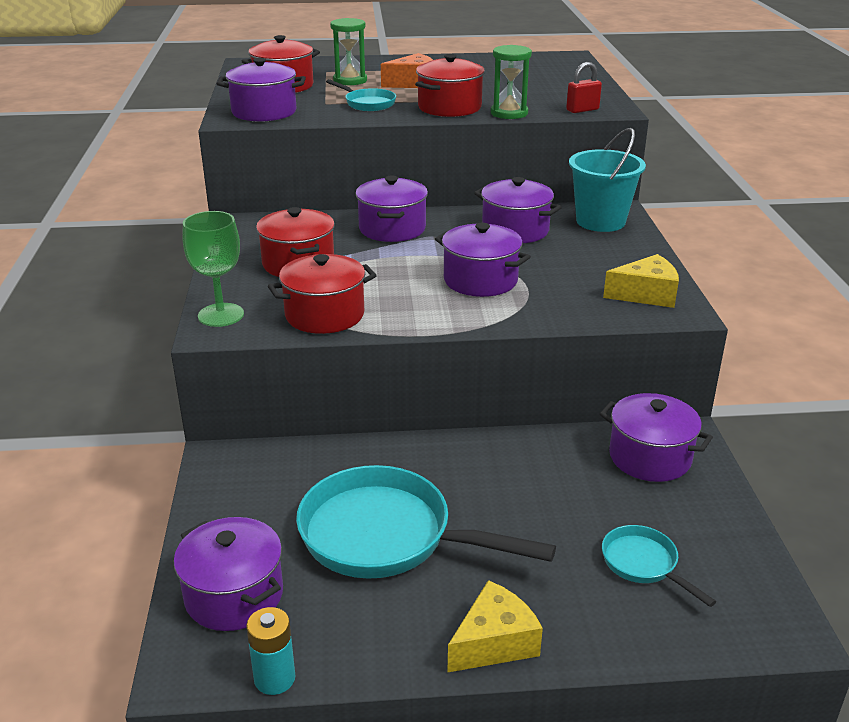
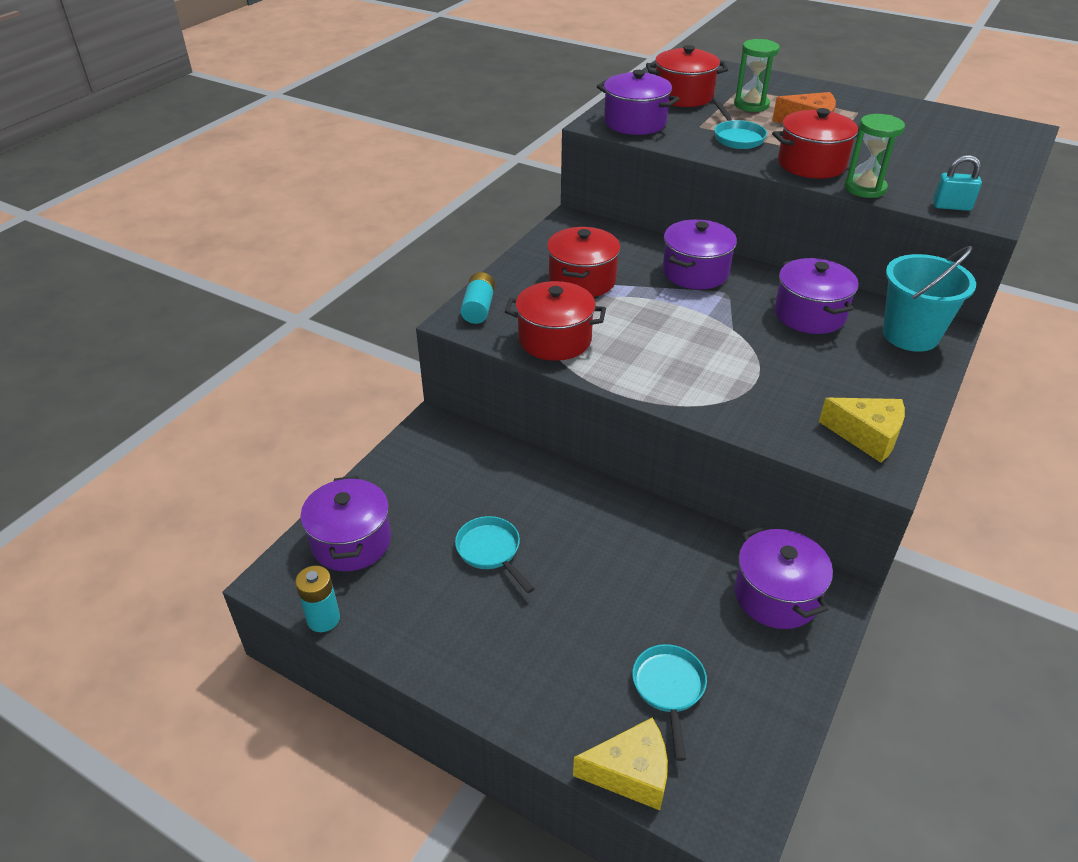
camera: 35 degrees right, 10 degrees up
(221, 315) = (478, 308): green goblet -> turquoise battery
(386, 536) = (491, 551): turquoise pan -> turquoise pan, size x0.48
(480, 280) = (720, 357): purple pot -> none
(494, 642) = (488, 682): yellow cheese -> yellow cheese (630, 773)
(582, 110) = (951, 206): red padlock -> turquoise padlock

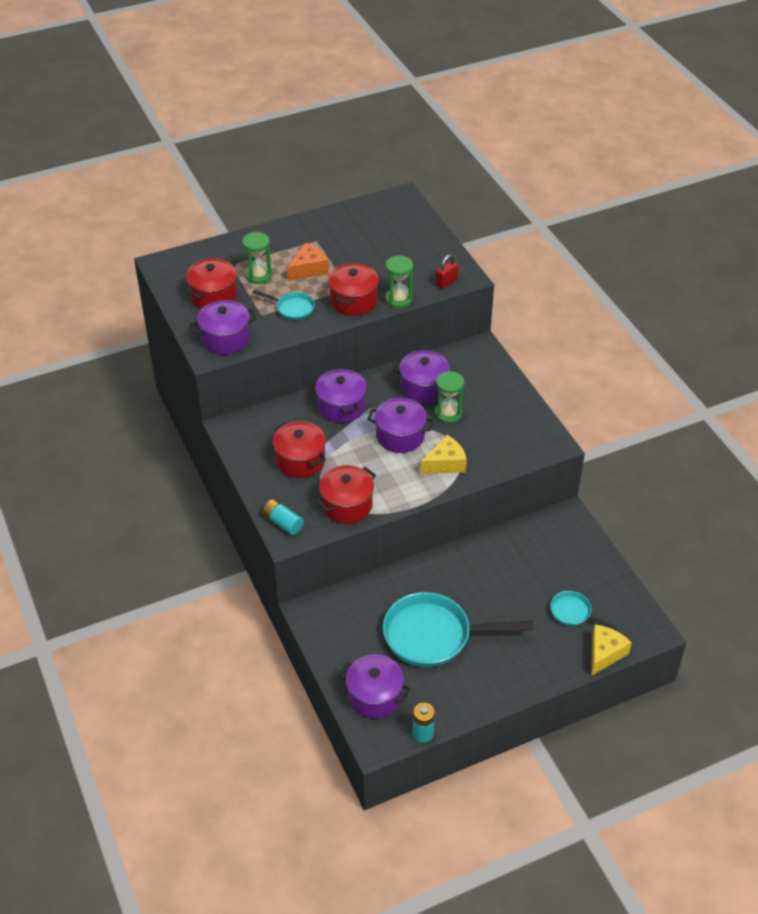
camera: 55 degrees left, 5 degrees up
(491, 551) = (434, 636): turquoise pan -> turquoise pan, size x2.07
(776, 595) = (553, 538): purple pot -> purple pot (400, 436)
(797, 351) = (448, 414): none -> green hourglass
(867, 436) = (529, 433): yellow cheese -> yellow cheese (445, 463)
(910, 335) = (475, 363): turquoise bucket -> none
(951, 206) = (446, 282): turquoise padlock -> red padlock

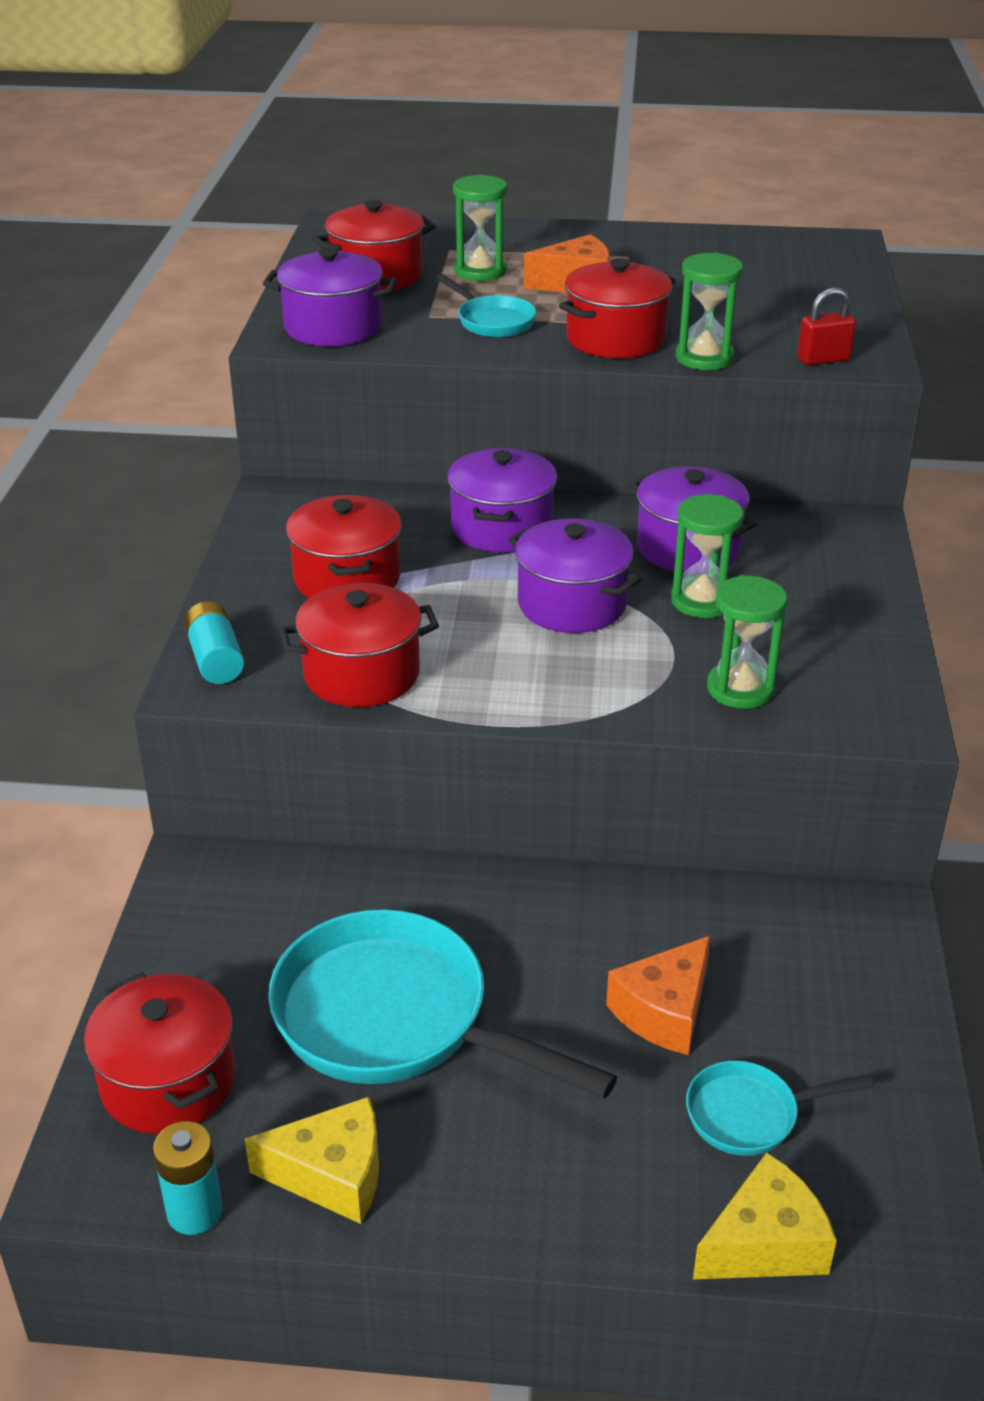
camera: 30 degrees right, 10 degrees down
(374, 696) = (168, 1081): purple pot -> red pot
(445, 463) = (624, 676): yellow cheese -> yellow cheese (332, 1174)
(491, 451) = (740, 689): none -> green hourglass
(522, 589) = (664, 1011): none -> orange cheese
(573, 613) = (750, 1114): turquoise pan -> turquoise pan turned 75 degrees counterclockwise

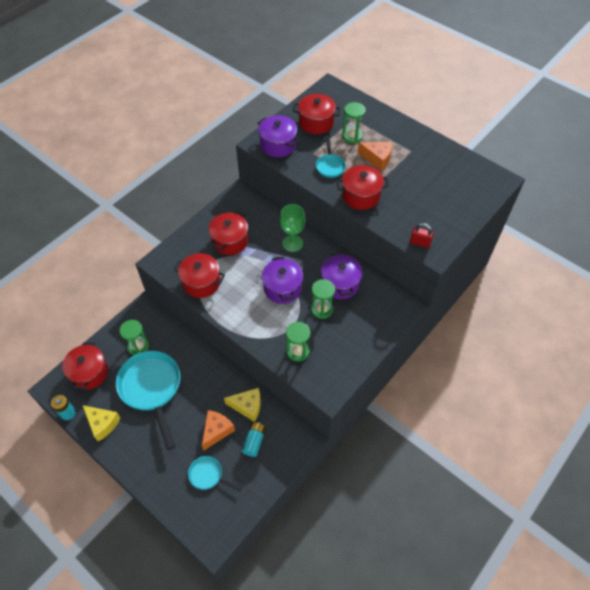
camera: 35 degrees right, 20 degrees up
(215, 659) = (170, 254): turquoise battery -> turquoise battery (254, 441)
(502, 527) = (292, 243): purple pot -> green goblet
(664, 1011) = (216, 431): orange cheese -> orange cheese turned 135 degrees clockwise
(704, 358) = (380, 221): green hourglass -> green hourglass (138, 346)
(765, 1243) = (178, 512): yellow cheese -> yellow cheese (247, 406)

